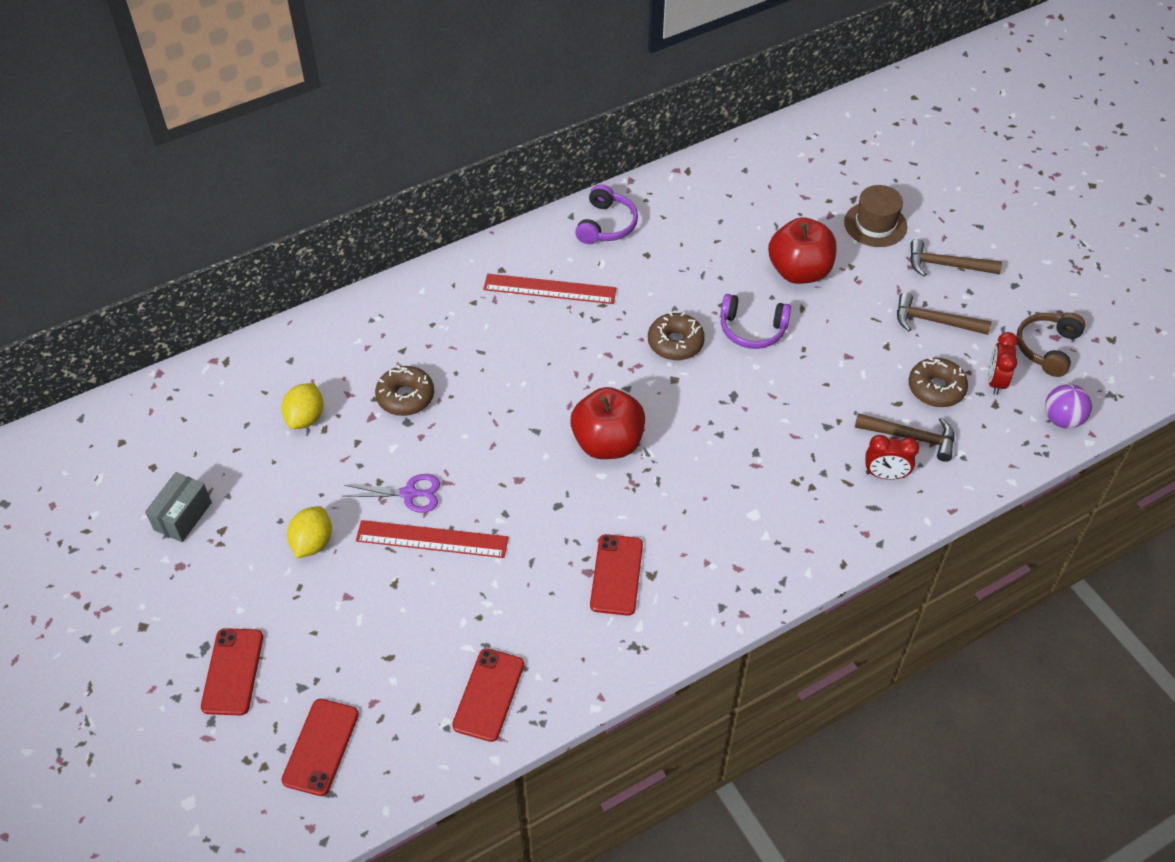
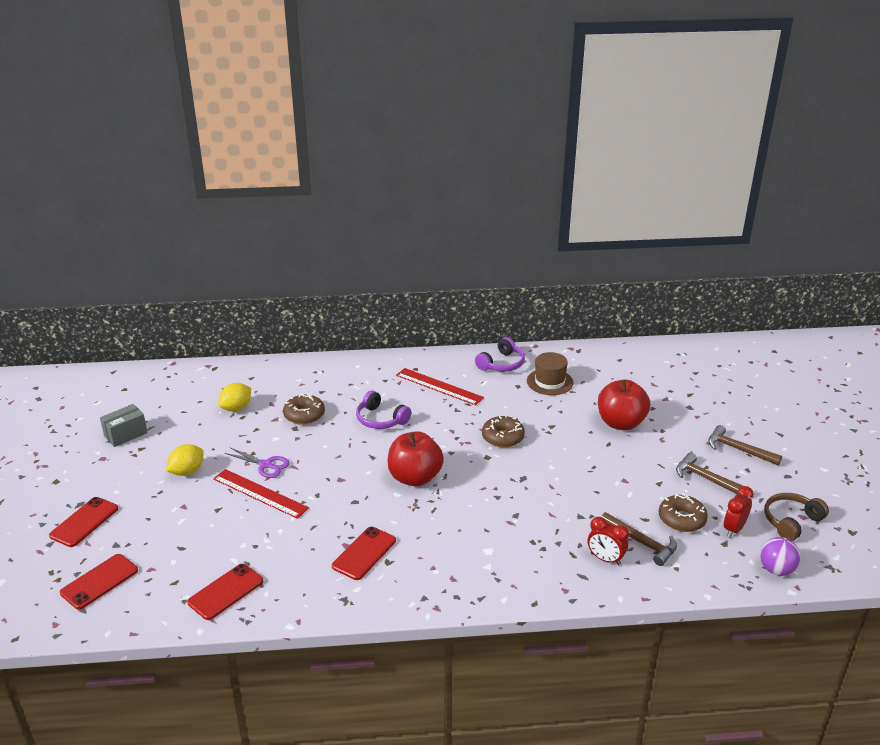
camera: 25 degrees right, 20 degrees down
(752, 329) = (563, 445): purple headphones -> purple headphones (381, 419)
(875, 224) = (697, 412): brown hat -> brown hat (549, 382)

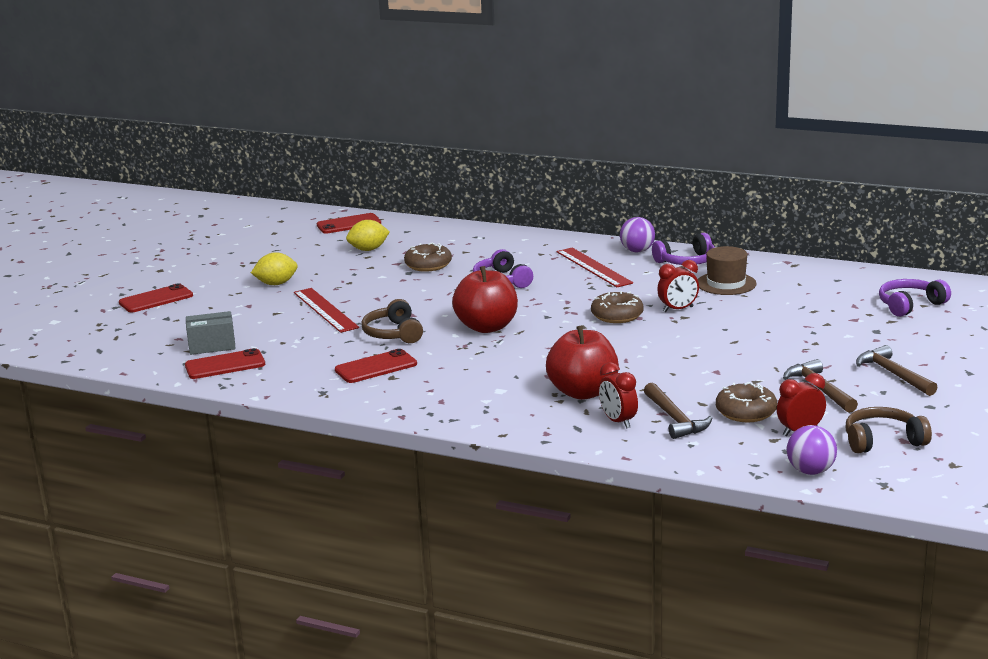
camera: 30 degrees right, 10 degrees down
(99, 581) = (130, 337): red phone -> red phone (349, 224)
(126, 434) = (249, 251): grey box -> grey box (212, 346)
(265, 465) = (352, 292): purple scissors -> none
(344, 507) = (393, 333): none -> brown headphones
(456, 360) = (637, 251): none -> purple ball
(540, 419) = (678, 309): none -> red clock
(621, 423) = (770, 328): red apple -> red apple (583, 392)
(687, 375) = (910, 305): none -> purple headphones

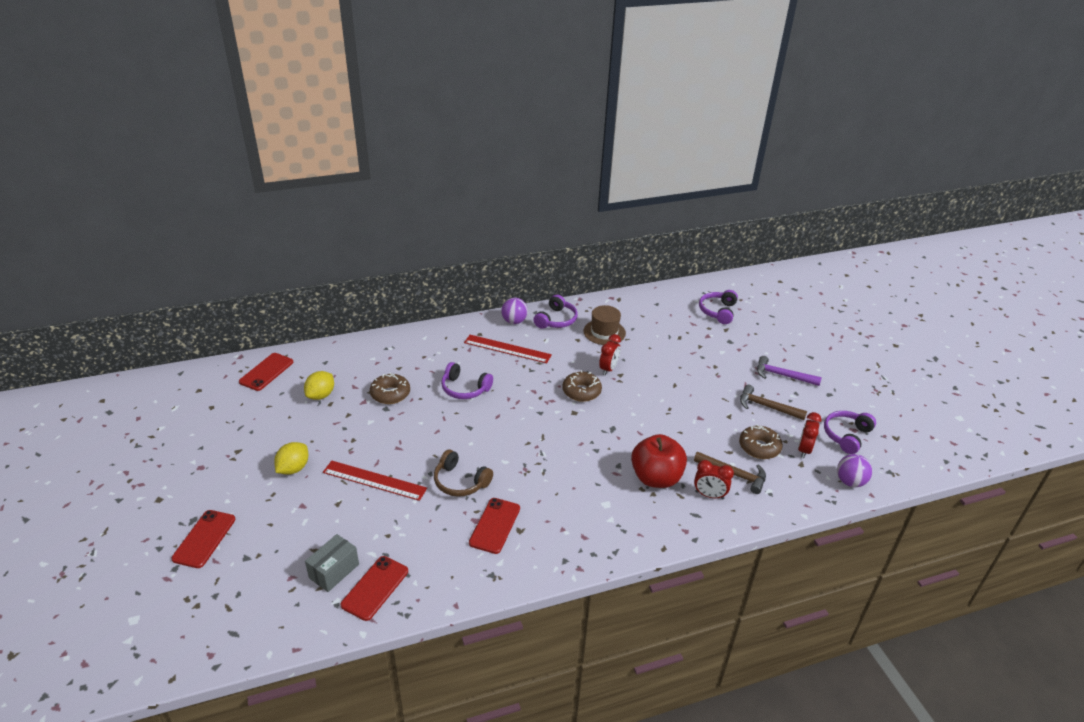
camera: 45 degrees left, 15 degrees up
(487, 327) = (516, 442): red apple -> none
(882, 441) = (846, 435): brown headphones -> purple headphones
(893, 374) = (782, 375): brown hammer -> purple hammer

